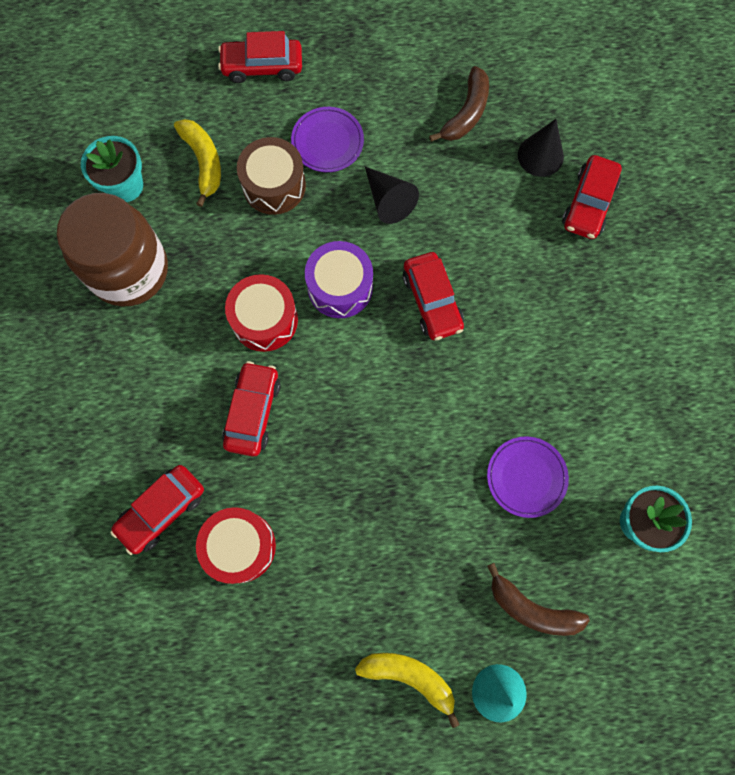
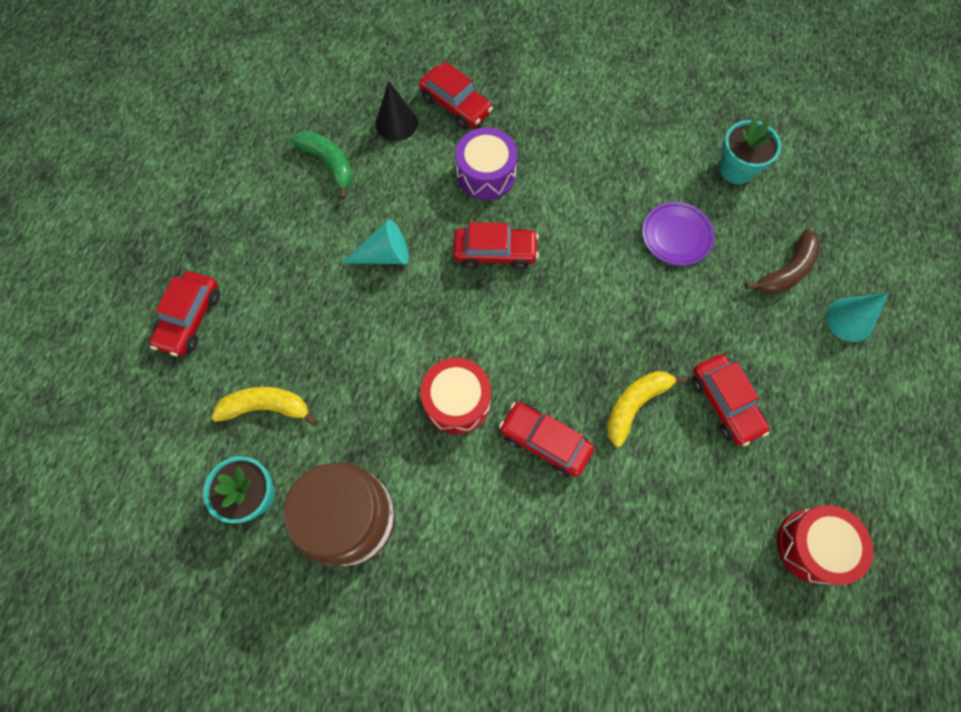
camera: 70 degrees left, 5 degrees down
(162, 510) = (615, 560): red car -> red car (725, 403)
(240, 546) = (671, 495): red drum -> red drum (813, 546)
(274, 185) = (323, 349): brown drum -> none
(327, 142) = (300, 286): purple plate -> none
(340, 287) = (451, 324): purple drum -> purple drum (486, 174)
(388, 201) = (384, 255): black cone -> turquoise cone
(409, 677) = (822, 385): yellow banana -> yellow banana (635, 405)
(466, 113) = (329, 164): brown banana -> green banana

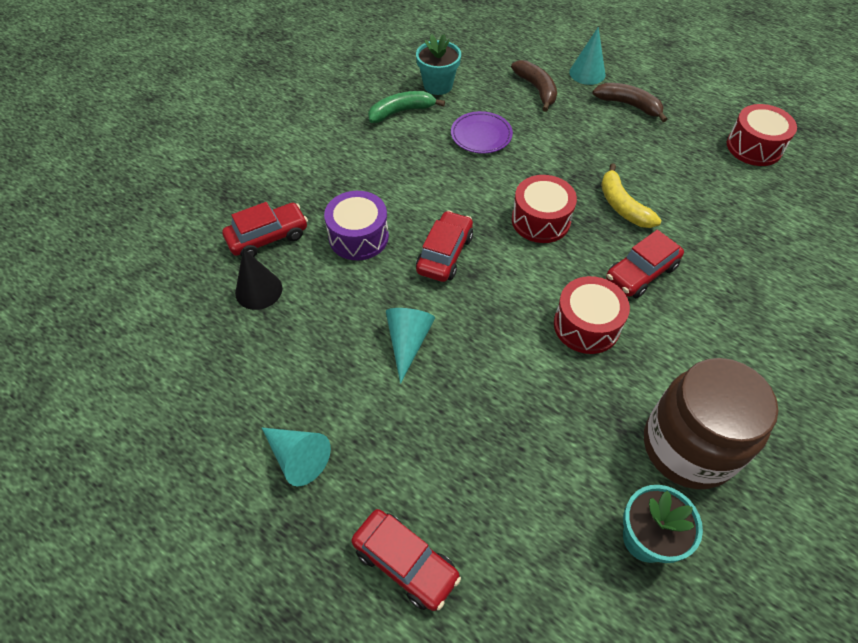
camera: 70 degrees left, 15 degrees down
(253, 215) = (298, 458): none -> turquoise cone
(266, 407) = (546, 500): yellow banana -> none
(329, 164) = (273, 364): green banana -> green banana (401, 112)
(576, 327) = (540, 220): none -> red drum
(725, 403) = (634, 155): red car -> none
(813, 380) = (629, 105): none -> brown banana

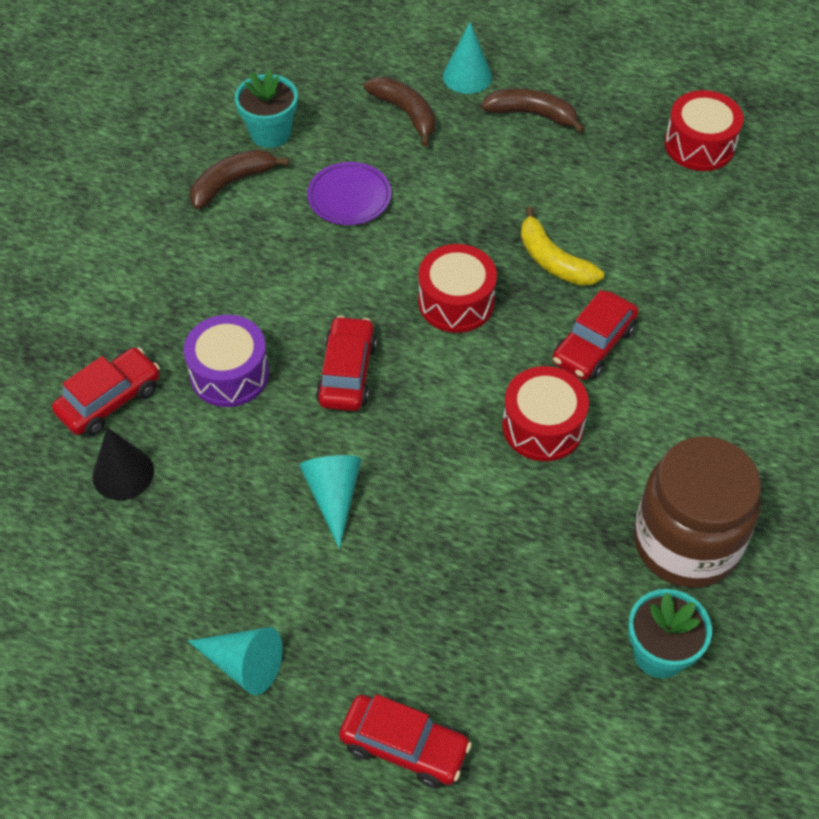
camera: 15 degrees left, 0 degrees up
(401, 112) = (232, 183): green banana -> brown banana

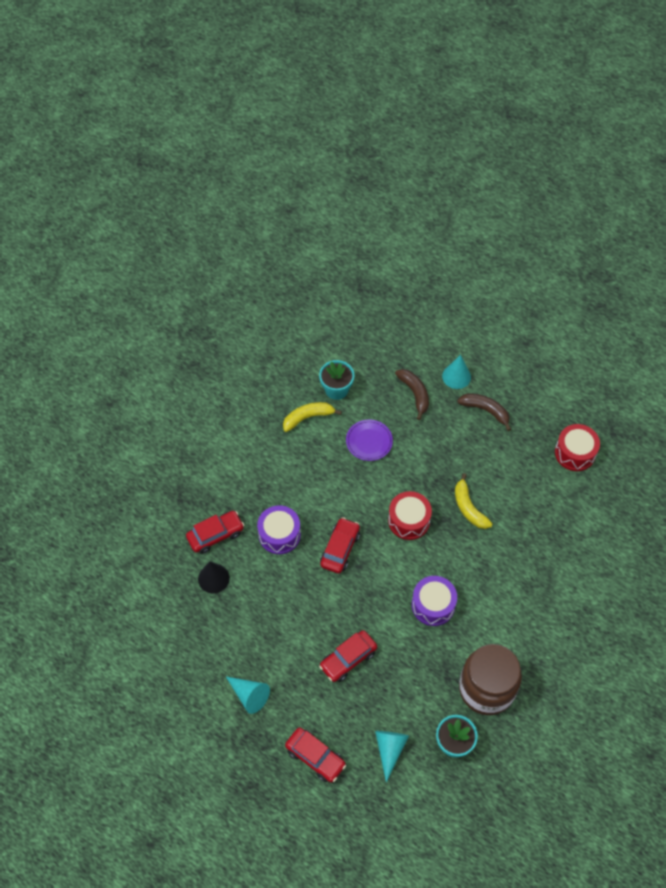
camera: 15 degrees right, 5 degrees up
(232, 183) = (308, 417): brown banana -> yellow banana
(333, 496) = (315, 617): turquoise cone -> turquoise cone (390, 749)
(542, 426) = (433, 605): red drum -> purple drum
(593, 345) = (474, 564): red car -> red car (348, 659)

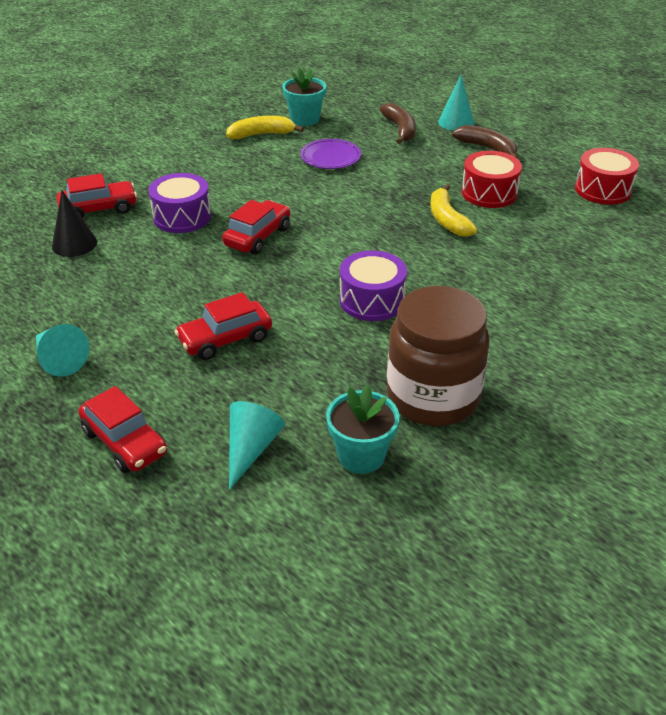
camera: 10 degrees right, 20 degrees down
(409, 520) = (361, 222): red drum -> red drum (489, 193)

